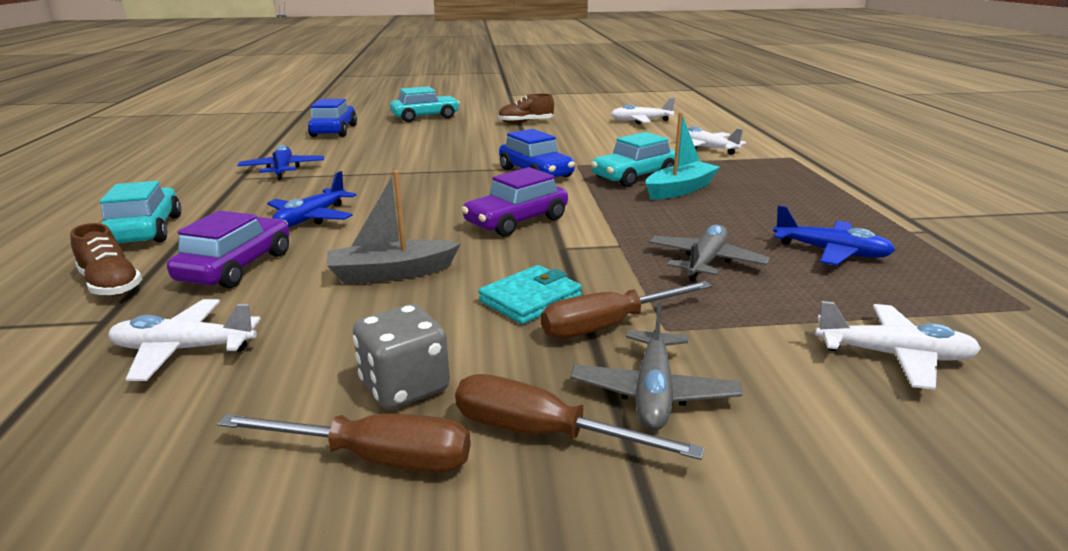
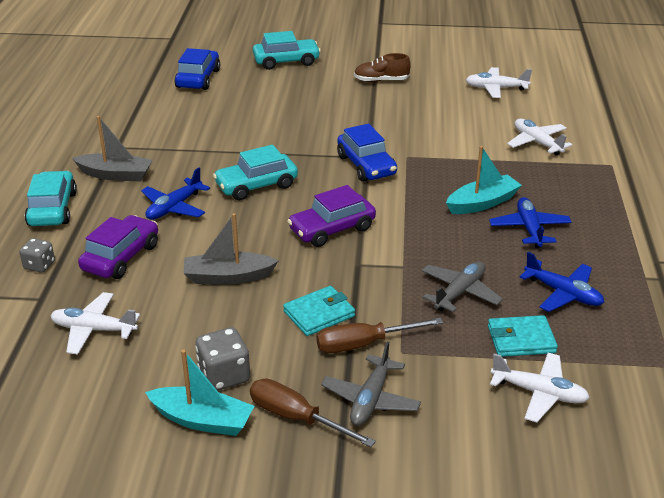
camera: 10 degrees right, 10 degrees up
(111, 285) = (39, 265): brown shoe -> grey dice
(236, 198) = (115, 175): none -> grey boat
(283, 170) = (152, 138): blue plane -> blue plane (529, 229)
(375, 458) = (202, 420): brown screwdriver -> turquoise boat
(634, 177) = (450, 180): turquoise car -> turquoise car (256, 185)
(818, 299) = (521, 339): none -> turquoise wallet

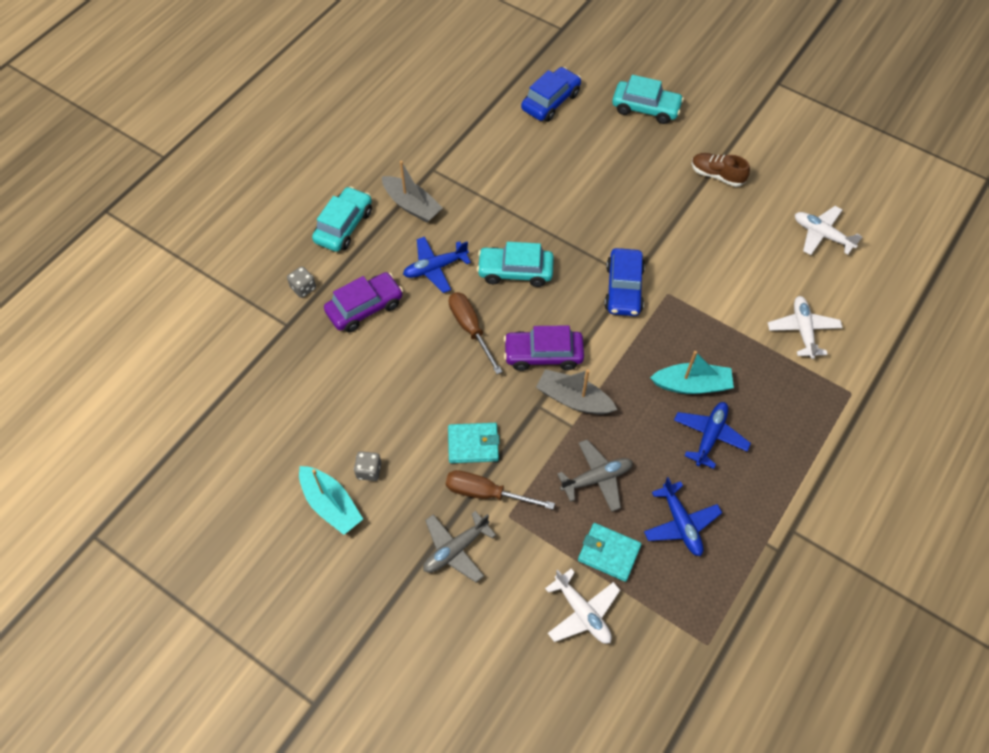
camera: 30 degrees right, 25 degrees up
(94, 330) = (306, 377): white plane -> none
(224, 376) = (369, 471): grey dice -> grey dice, size x0.65
(228, 277) = (430, 369): grey boat -> grey boat (573, 399)
(296, 418) = (394, 538): brown screwdriver -> brown screwdriver (470, 329)

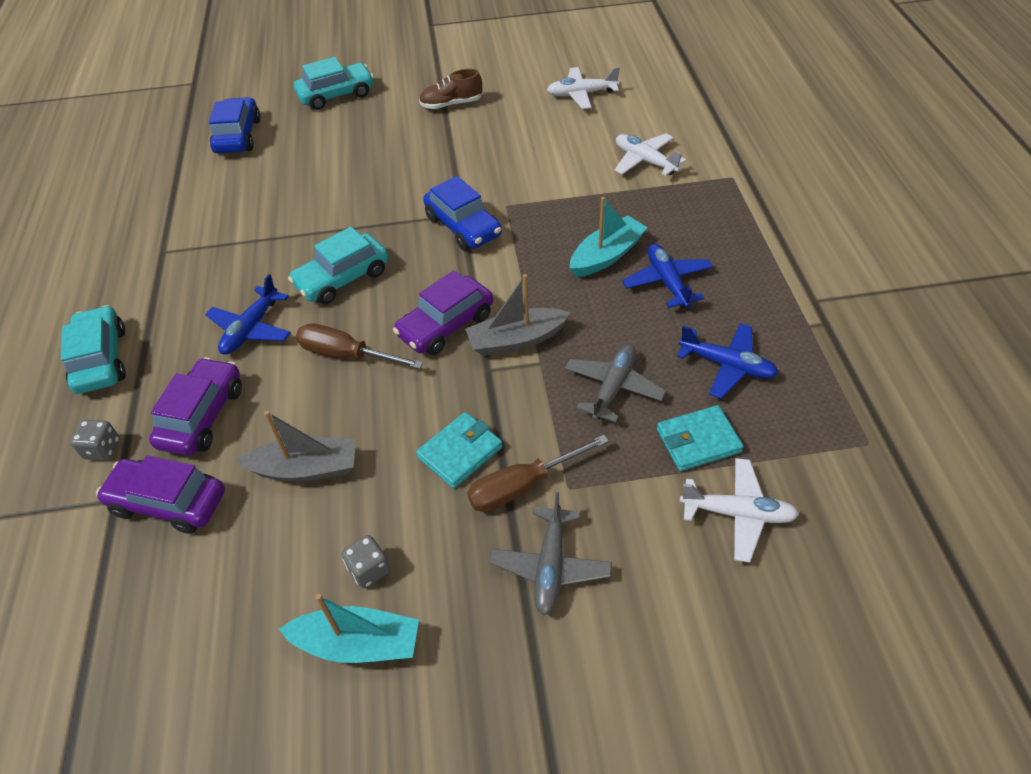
camera: 40 degrees left, 10 degrees down
(309, 348) = (168, 502): none -> purple car
(412, 205) = (169, 293): grey boat -> grey boat (305, 468)

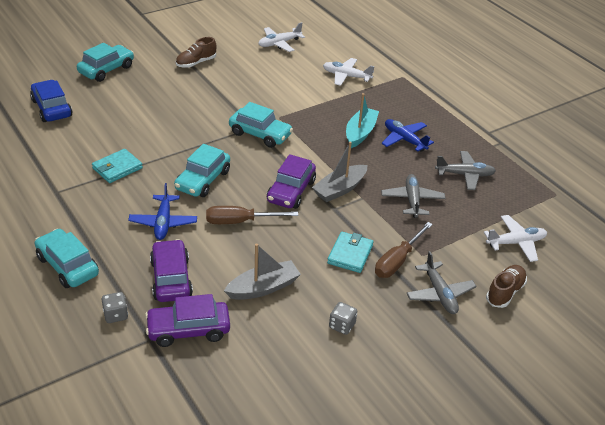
camera: 30 degrees left, 10 degrees down
(358, 644) = (363, 361): turquoise boat -> none
(463, 226) = (260, 134): blue car -> turquoise car
(660, 601) = (505, 292): none -> brown shoe
(698, 441) = (474, 214): turquoise wallet -> turquoise wallet (117, 168)
(727, 365) = (465, 175): blue plane -> grey plane

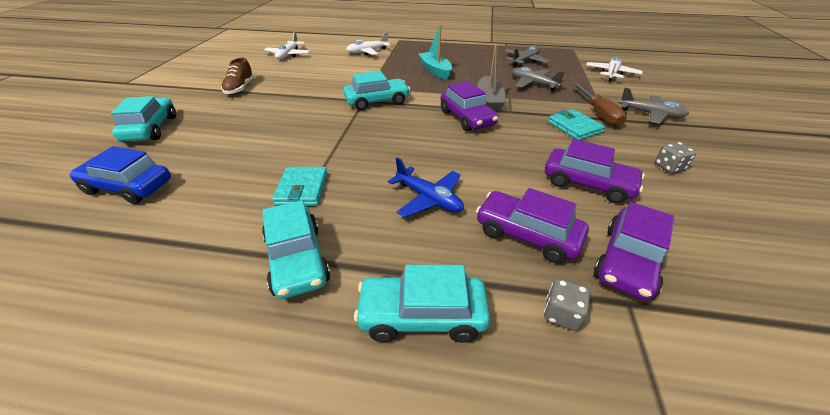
camera: 45 degrees left, 0 degrees up
(203, 180) = (395, 149): turquoise car -> turquoise car (297, 259)
(240, 222) = (479, 156): brown screwdriver -> none
(263, 288) = (587, 184): grey boat -> purple car
(404, 140) = (464, 62): blue plane -> none
(505, 292) = (663, 95): brown shoe -> none

